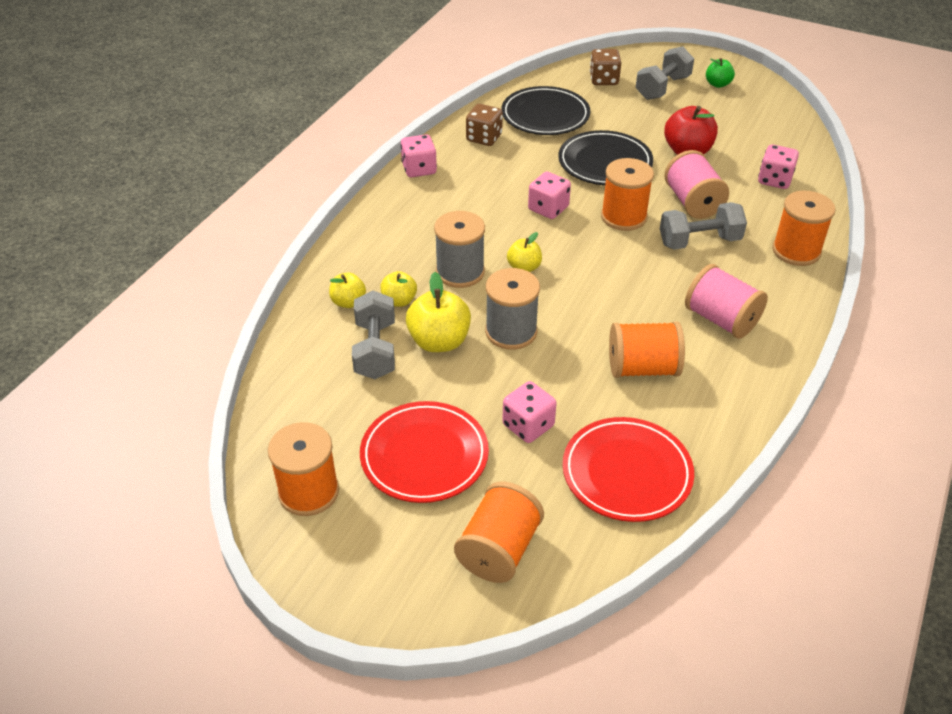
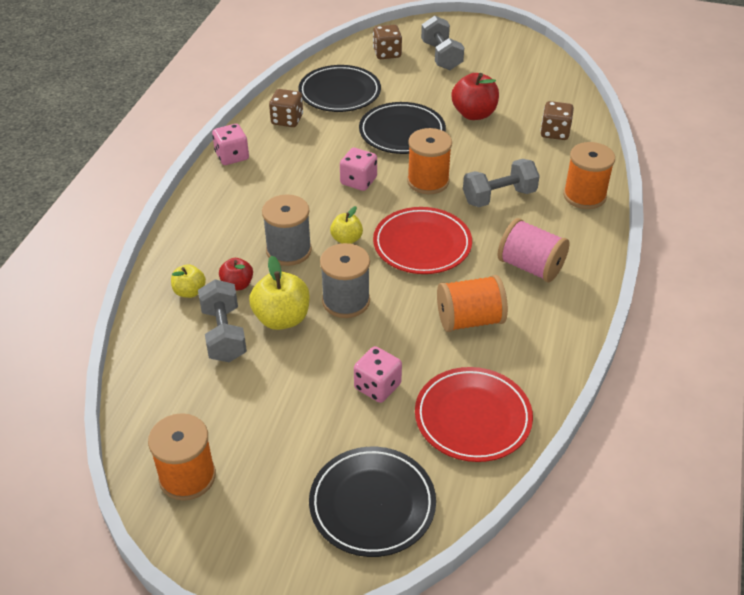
camera: 10 degrees left, 0 degrees up
(399, 301) = (237, 285): yellow apple -> red apple
(424, 455) = (288, 427): red plate -> red plate (422, 244)
(499, 549) = (372, 504): orange spool -> black plate
(662, 88) = (441, 56): grey dumbbell -> grey dumbbell turned 45 degrees counterclockwise
(692, 202) = (487, 161): pink spool -> none
(717, 84) = (490, 48): green apple -> none
(774, 180) = (555, 132): pink dice -> brown dice

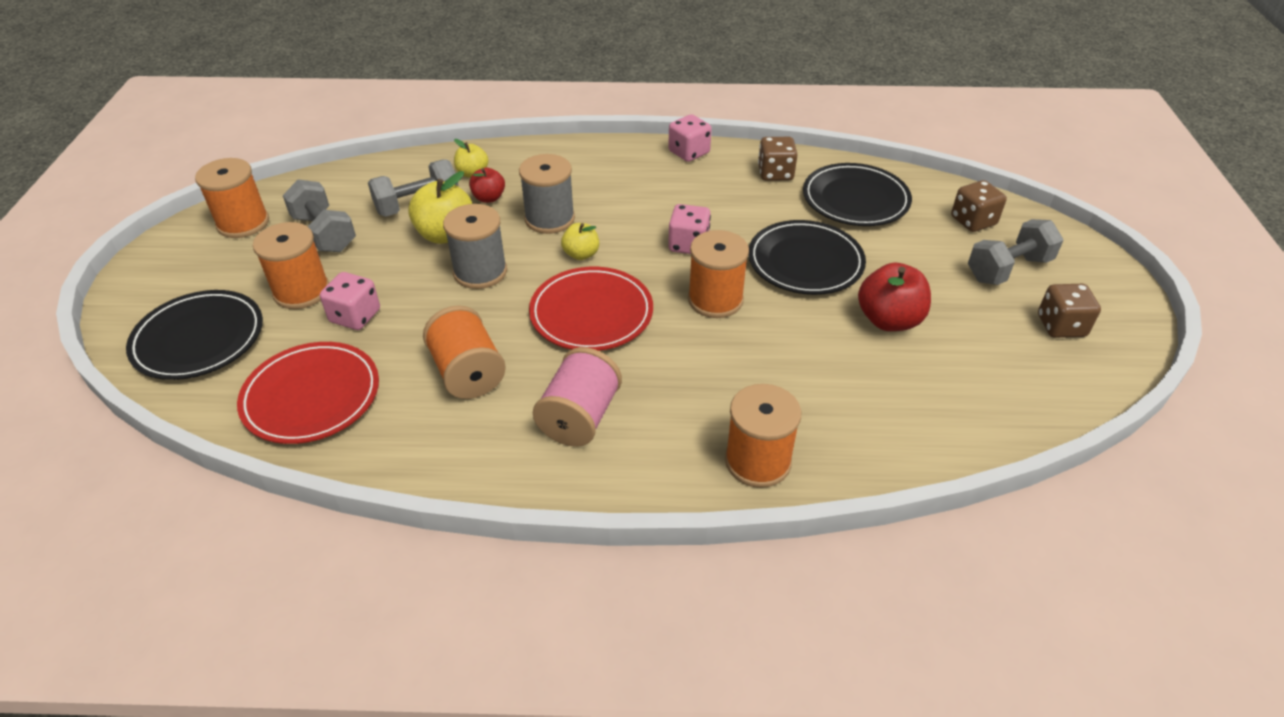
camera: 75 degrees right, 0 degrees up
(327, 425) = (301, 291): none -> orange spool
(499, 197) = (713, 369): grey dumbbell -> grey dumbbell (324, 233)
(555, 132) = (898, 411): brown dice -> brown dice (1061, 326)

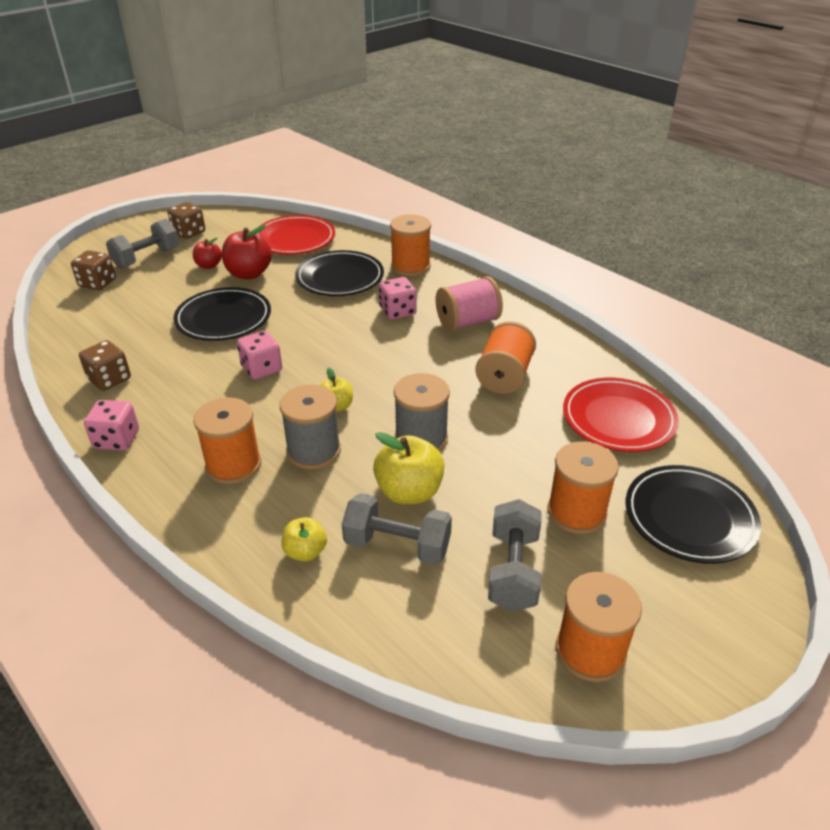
camera: 135 degrees left, 5 degrees down
(355, 316) = (547, 460): pink dice -> pink dice (397, 311)
(489, 198) = (329, 508): red apple -> red apple (209, 265)
(591, 313) = (388, 365): red plate -> red plate (294, 239)
(715, 300) = (308, 330): orange spool -> orange spool (233, 465)
(855, 199) = (115, 331): black plate -> black plate (340, 278)
(1008, 269) = (147, 258): grey dumbbell -> grey dumbbell turned 60 degrees counterclockwise

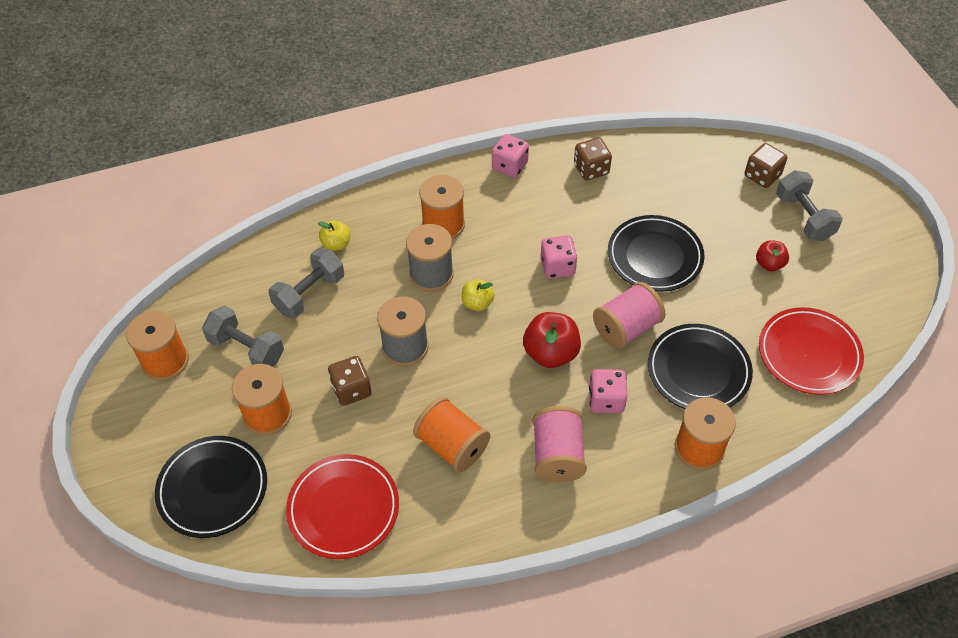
camera: 115 degrees right, 15 degrees up
(189, 232) = (857, 260): brown dice -> brown dice (351, 389)
(249, 274) = (738, 293): red apple -> red apple (551, 353)
(316, 317) = (626, 328): none -> pink spool
(409, 492) = (353, 318): yellow apple -> none

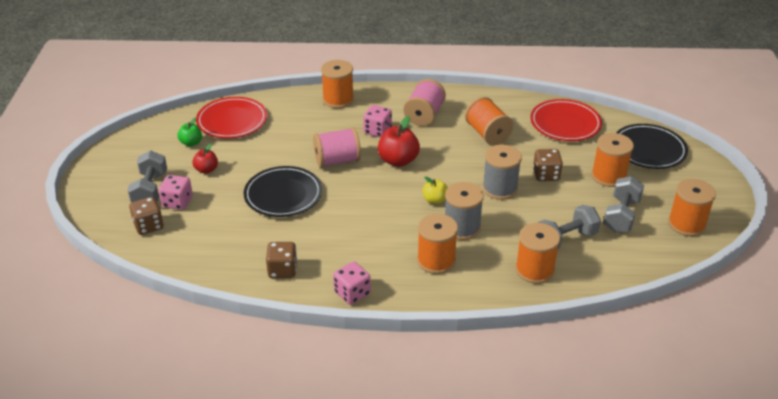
camera: 160 degrees left, 15 degrees down
(246, 349) = (621, 216): grey dumbbell -> grey dumbbell turned 60 degrees clockwise
(336, 244) = (534, 270): yellow apple -> orange spool
(557, 267) = (360, 207): pink dice -> pink dice (177, 202)
(698, 371) = (308, 130): black plate -> none
(825, 299) = (191, 143): none -> green apple

